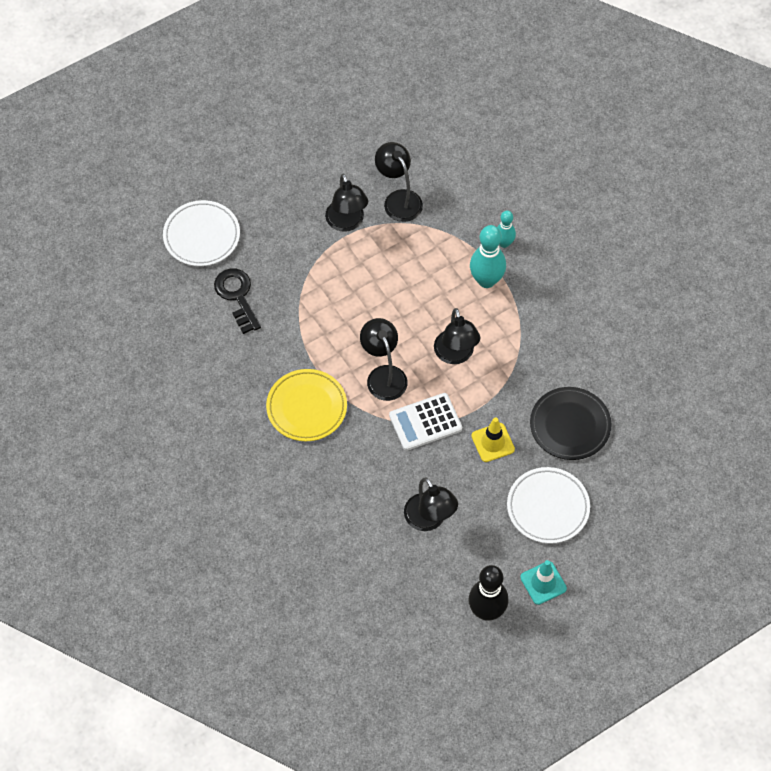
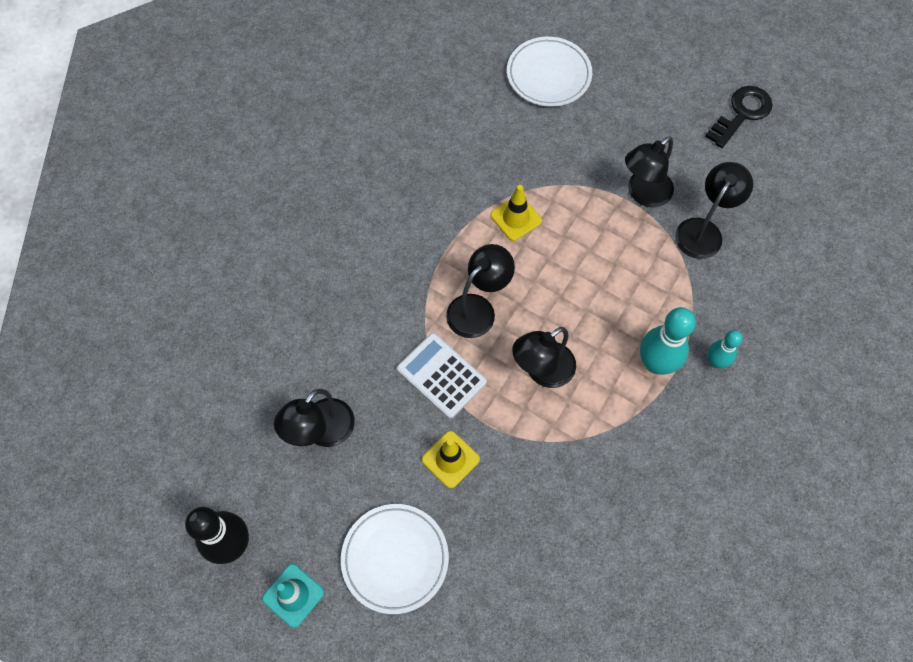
camera: 65 degrees right, 5 degrees up
(237, 296) = (497, 134): black key -> black key (742, 114)
(306, 407) = (402, 251): yellow plate -> none
(320, 316) = (516, 218): none -> yellow traffic cone
(570, 425) = (516, 539): black plate -> none

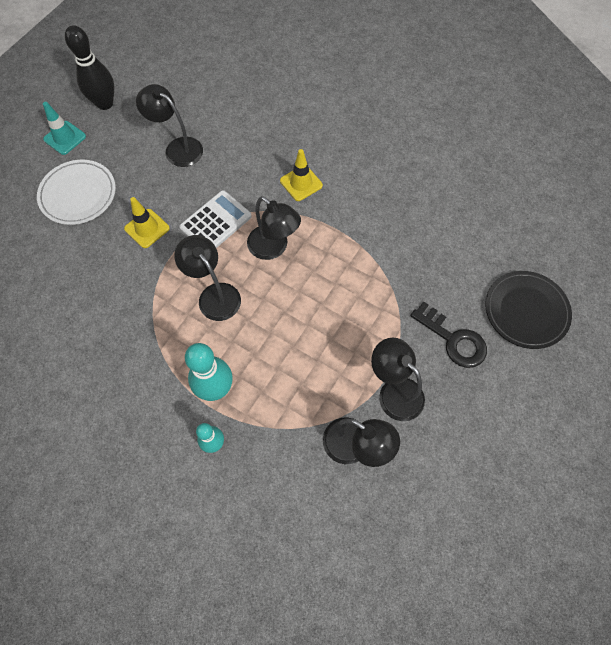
camera: 90 degrees right, 0 degrees up
(516, 218) = (362, 278): yellow traffic cone -> yellow traffic cone (301, 183)
(548, 75) = (526, 311): white plate -> black plate
(742, 114) = (505, 506): black key -> black key (453, 339)

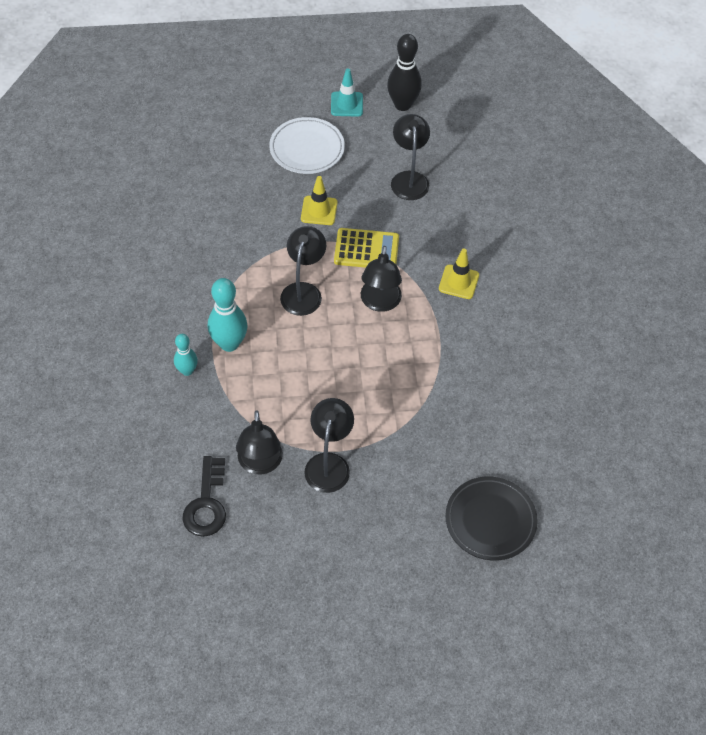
camera: 50 degrees right, 10 degrees down
(216, 222) = (366, 250): white calculator -> yellow calculator
(453, 339) = (412, 480): black key -> black key (206, 503)

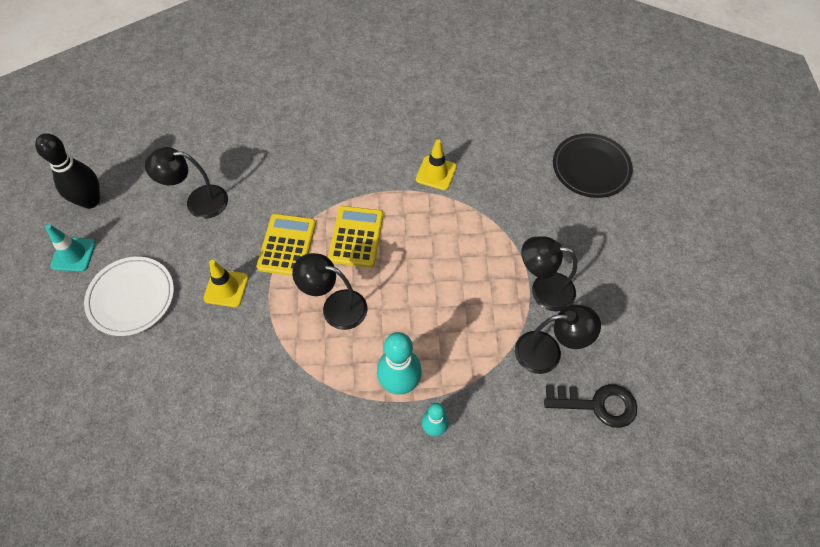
camera: 85 degrees left, 5 degrees up
(380, 303) = (356, 237): black lamp -> yellow calculator
(458, 282) = (337, 170): yellow traffic cone -> yellow traffic cone (436, 173)

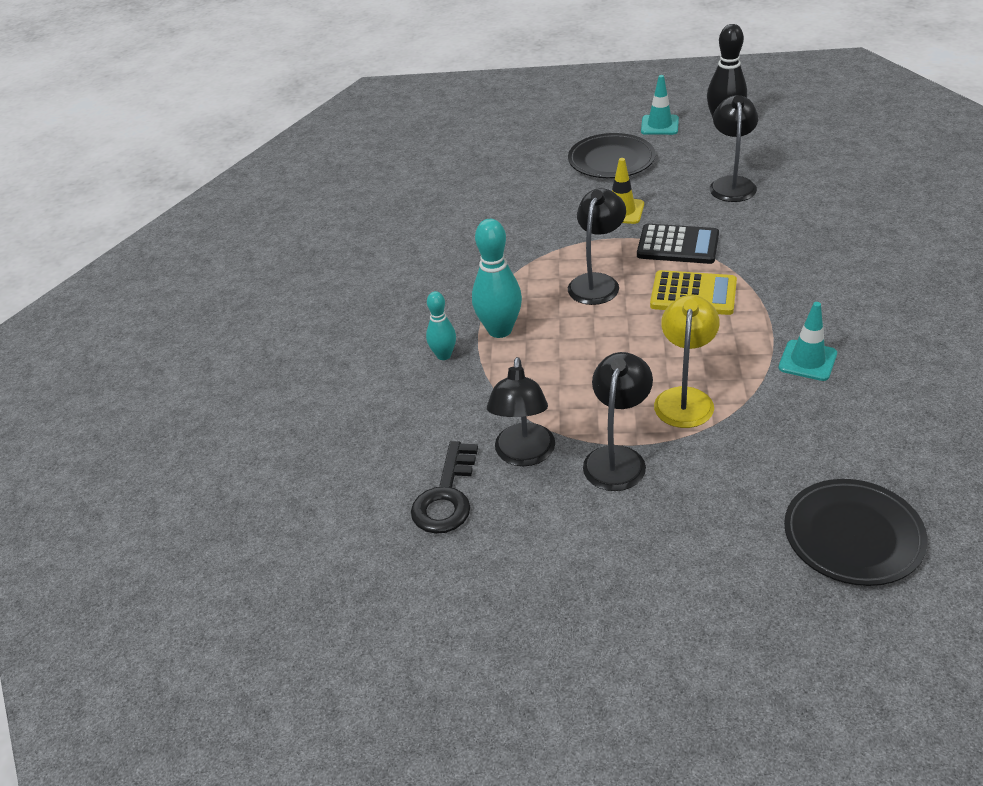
camera: 100 degrees right, 20 degrees down
(131, 298) = (611, 160): white plate -> black plate
(287, 245) = (678, 245): yellow calculator -> black calculator
(436, 173) = (807, 361): yellow traffic cone -> turquoise traffic cone
(479, 247) = (685, 398): none -> yellow lamp

